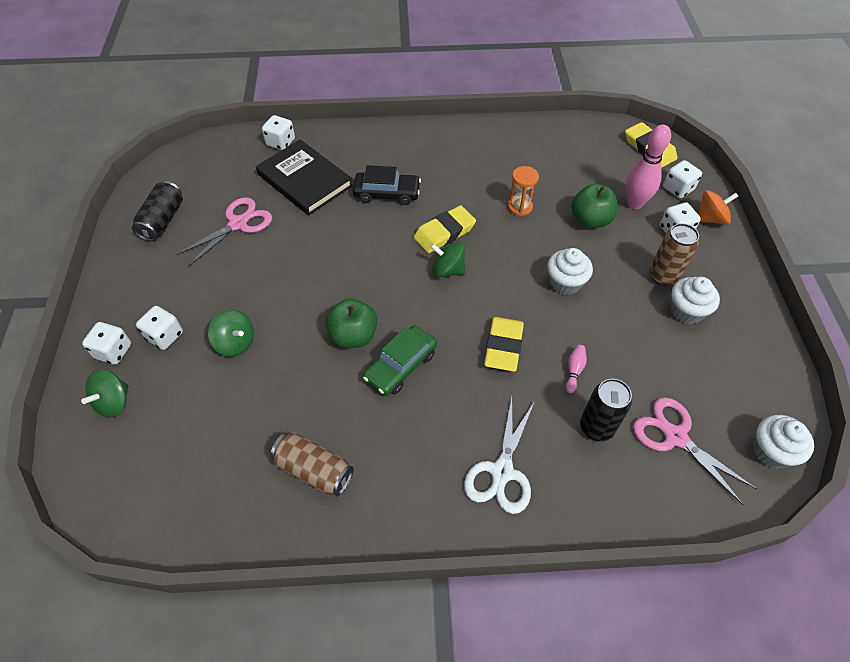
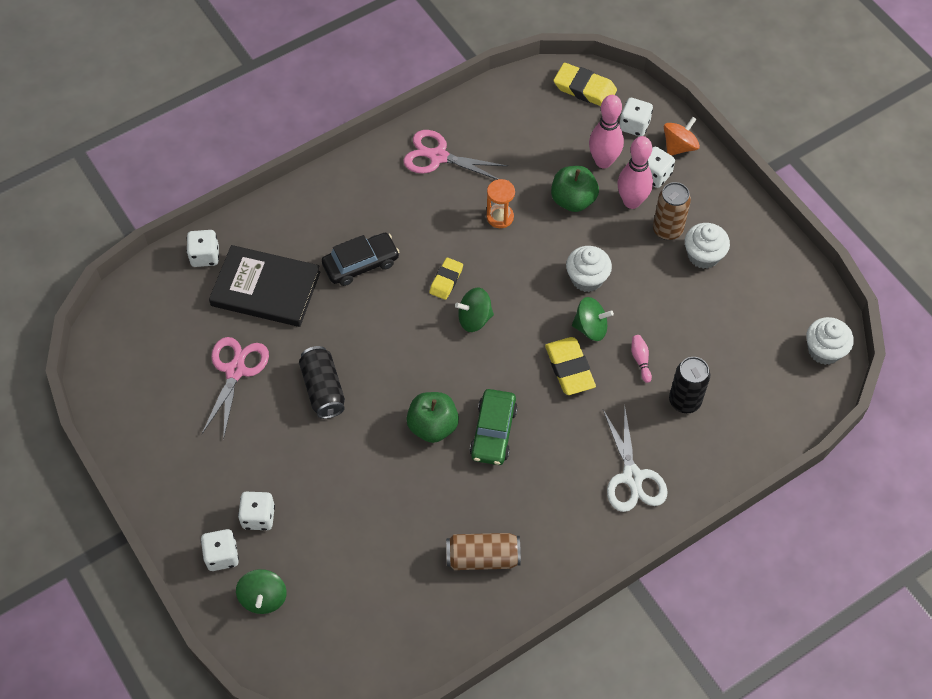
camera: 30 degrees left, 5 degrees up
(163, 220) = (153, 405): black can -> black can (323, 389)
(235, 343) = (330, 488): green spinning top -> green spinning top (590, 328)
(444, 233) = (446, 280): yellow eraser -> yellow eraser, size x0.65
(642, 242) = (631, 201): none -> pink bowling pin
(675, 437) = (749, 376): pink scissors -> pink scissors (438, 157)

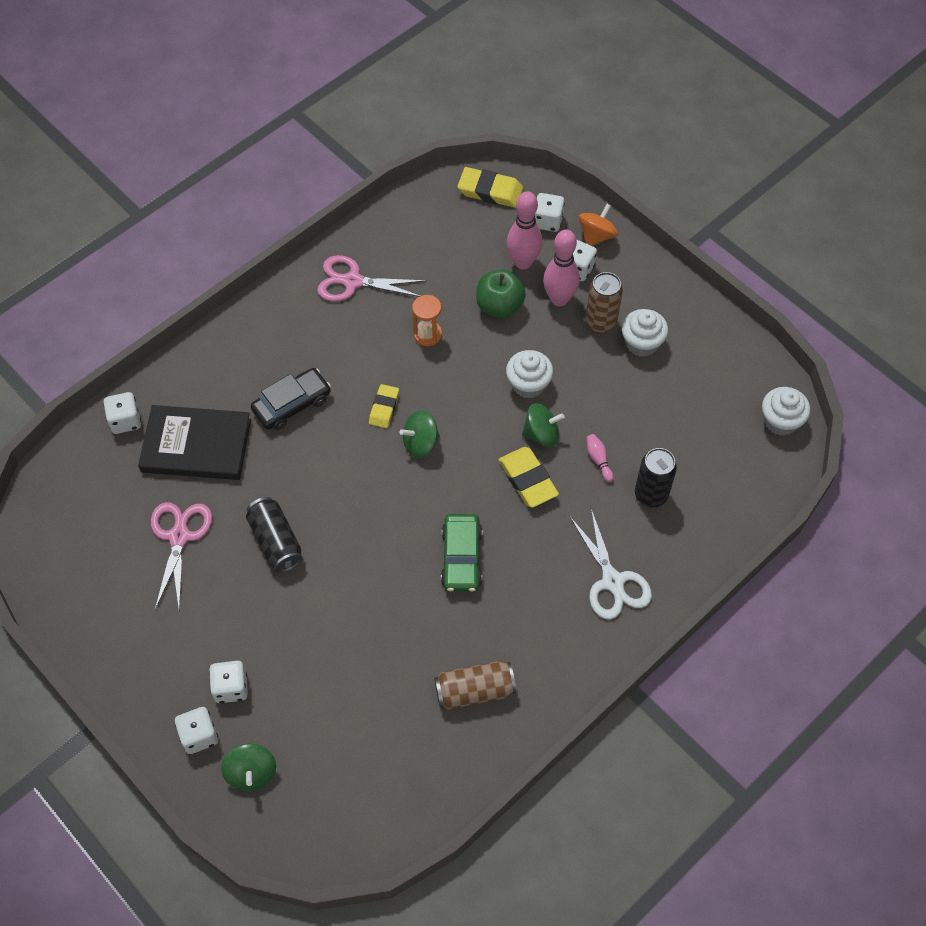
camera: 10 degrees left, 0 degrees up
(433, 426) = (397, 562): green apple -> none

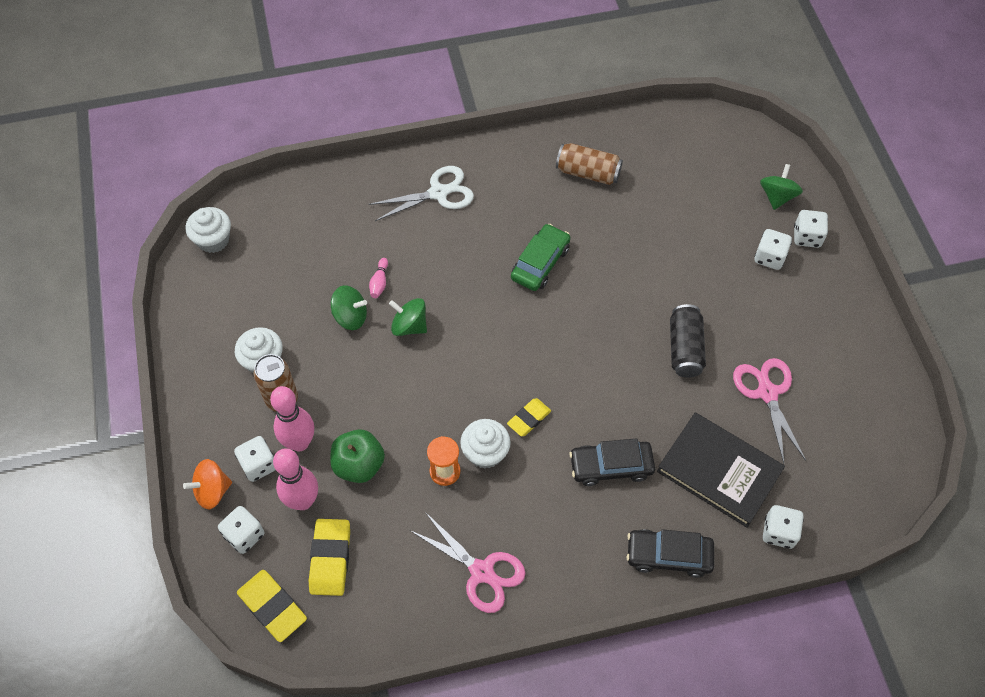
camera: 150 degrees left, 0 degrees up
(179, 537) = (767, 393): pink scissors -> pink scissors turned 135 degrees clockwise
(211, 360) = (668, 555): none -> black car
(420, 443) = (516, 370): green spinning top -> green spinning top (350, 317)
(528, 384) = (388, 375): white cupcake -> white cupcake (485, 452)
(528, 480) = (447, 295): yellow eraser -> yellow eraser (330, 559)
(612, 581) = (438, 193): white scissors -> white scissors turned 60 degrees clockwise
(651, 495) = (360, 237): black can -> none

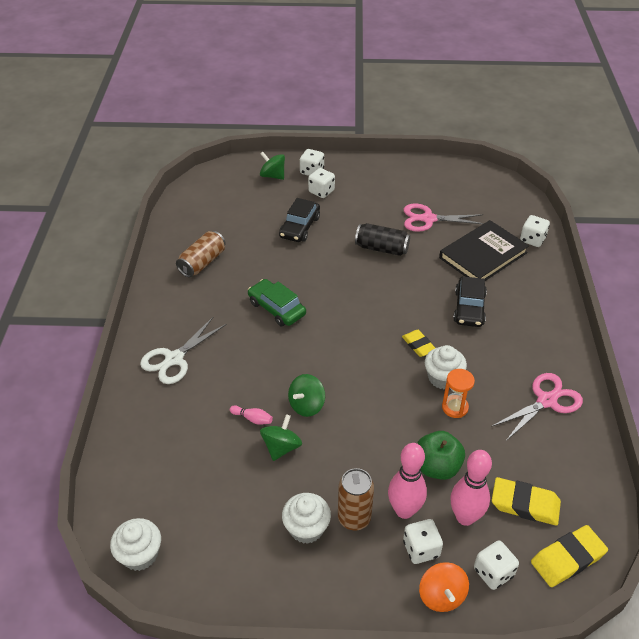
camera: 75 degrees left, 15 degrees down
(438, 193) = (174, 359): white scissors -> white scissors turned 135 degrees counterclockwise
(668, 555) = (543, 294): black car -> black car (299, 227)

